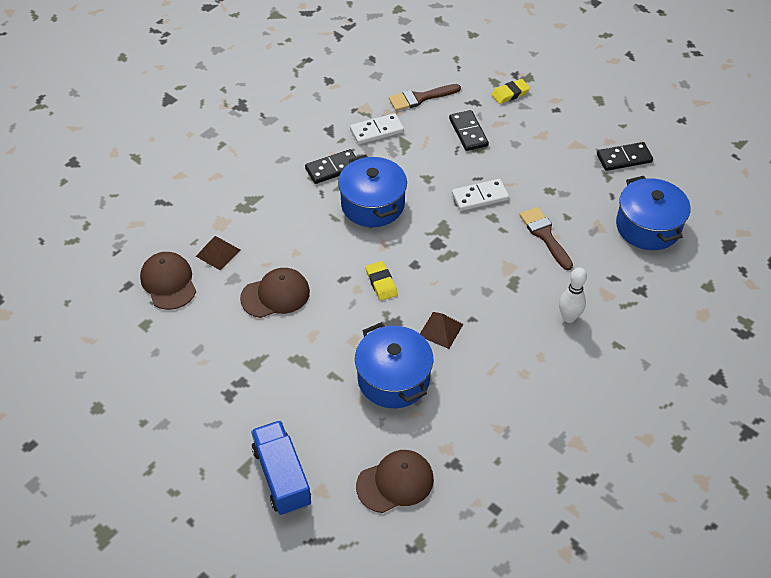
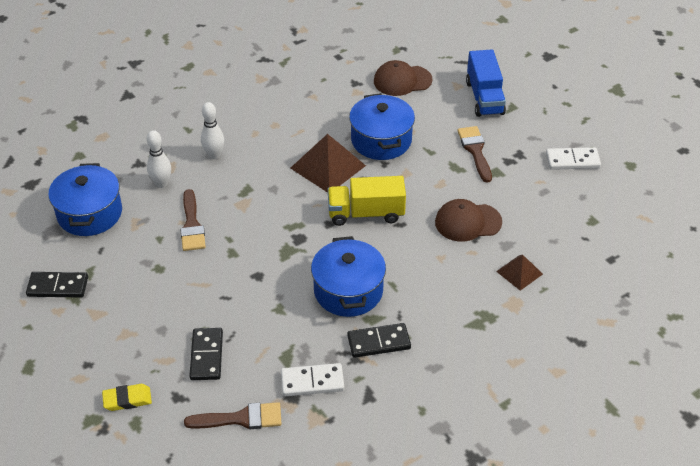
camera: 165 degrees left, 5 degrees down
(168, 282) = (570, 253): brown cap -> none
(281, 388) = (475, 151): none -> brown brush
(381, 283) = (366, 213): yellow eraser -> yellow truck
(441, 330) = (328, 166): brown pyramid -> brown pyramid, size x1.78
(480, 196) = (233, 276): white domino -> white domino (572, 161)
(602, 272) = (161, 183): none -> white bowling pin

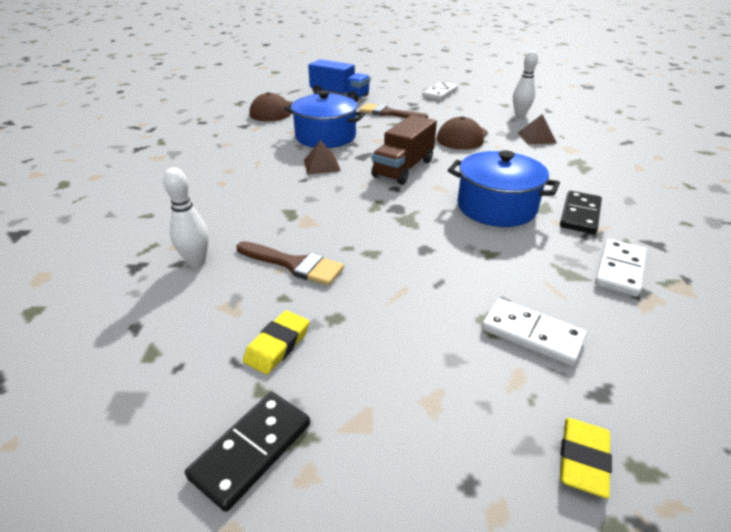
camera: 55 degrees left, 10 degrees down
(90, 213) = (152, 344): blue pot -> none
(122, 258) = (277, 345): none -> yellow eraser
(207, 356) = (532, 334): black domino -> white domino
(214, 155) = (211, 213): white bowling pin -> white bowling pin (520, 115)
(240, 418) = (666, 346): brown brush -> none
(328, 166) = (321, 165): brown pyramid -> brown pyramid, size x0.56
(366, 213) = (403, 168): yellow truck -> brown truck

